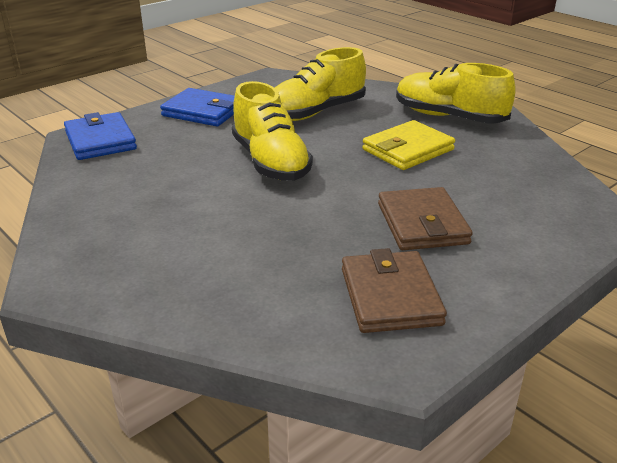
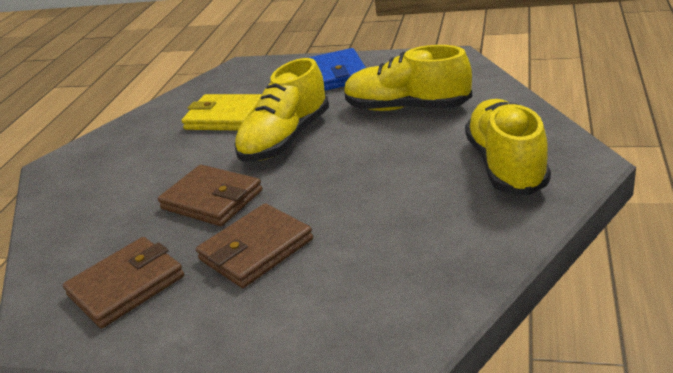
camera: 60 degrees right, 0 degrees up
(100, 140) = (242, 75): blue wallet -> none
(312, 219) = (212, 200): none -> brown wallet
(407, 150) = (393, 179): yellow wallet -> yellow wallet (225, 117)

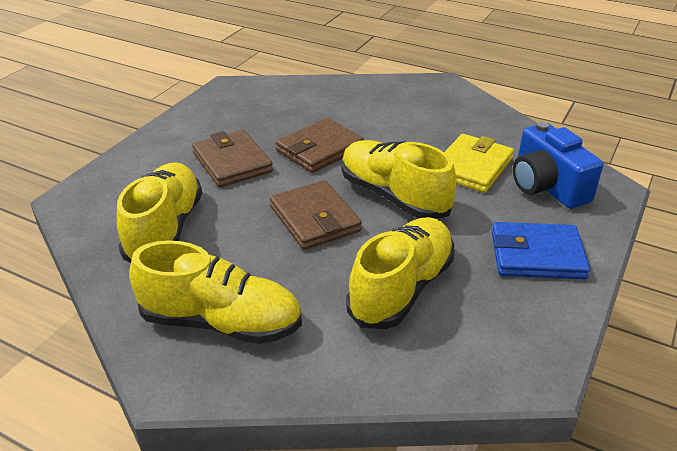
camera: 100 degrees right, 5 degrees up
(126, 286) = (244, 113): brown wallet -> brown wallet (314, 219)
(246, 85) = (547, 186): none -> blue camera
(407, 246) = (165, 229): none -> yellow shoe

